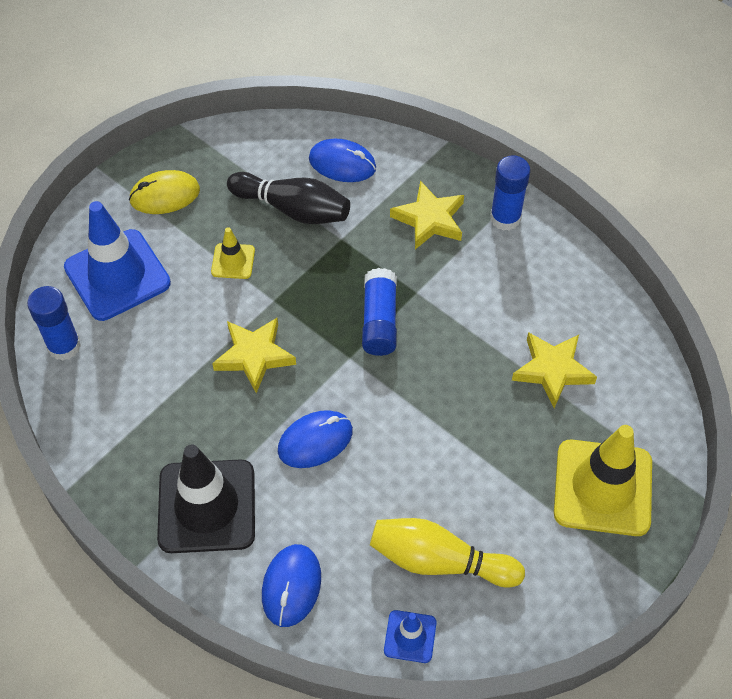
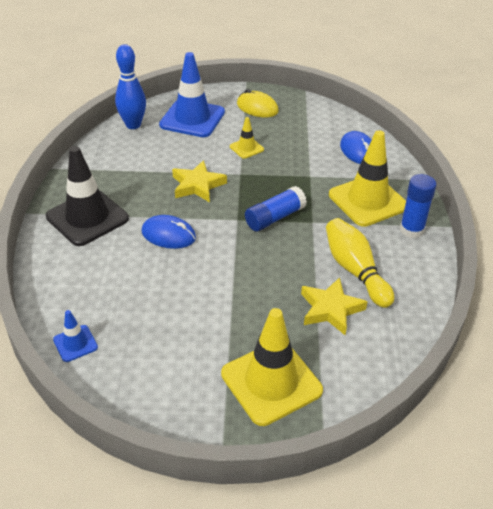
camera: 50 degrees right, 15 degrees down
(64, 346) = (133, 125): blue glue stick -> blue bowling pin
(291, 586) = (66, 275): blue mouse -> none
(293, 209) = (305, 150): black bowling pin -> none
(429, 219) = (368, 201): yellow star -> yellow traffic cone
(439, 561) = (139, 329): yellow bowling pin -> yellow bowling pin (355, 270)

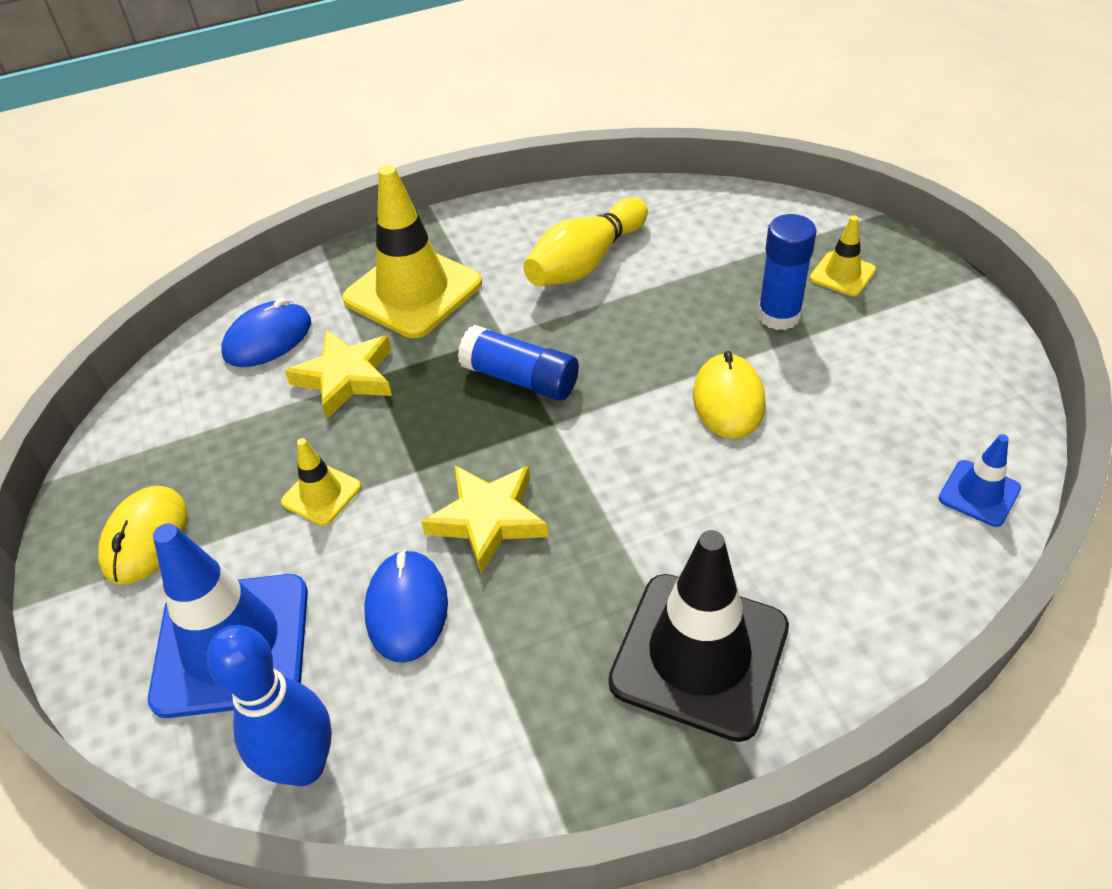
camera: 110 degrees left, 5 degrees up
(168, 235) = (657, 496): blue mouse -> blue mouse (407, 608)
(206, 282) = (728, 400): none -> yellow mouse
(271, 382) = (842, 274): yellow traffic cone -> yellow traffic cone, size x0.48
(330, 309) = (678, 263): yellow star -> yellow star (346, 377)
(411, 230) = (460, 234): blue glue stick -> blue glue stick (779, 315)

